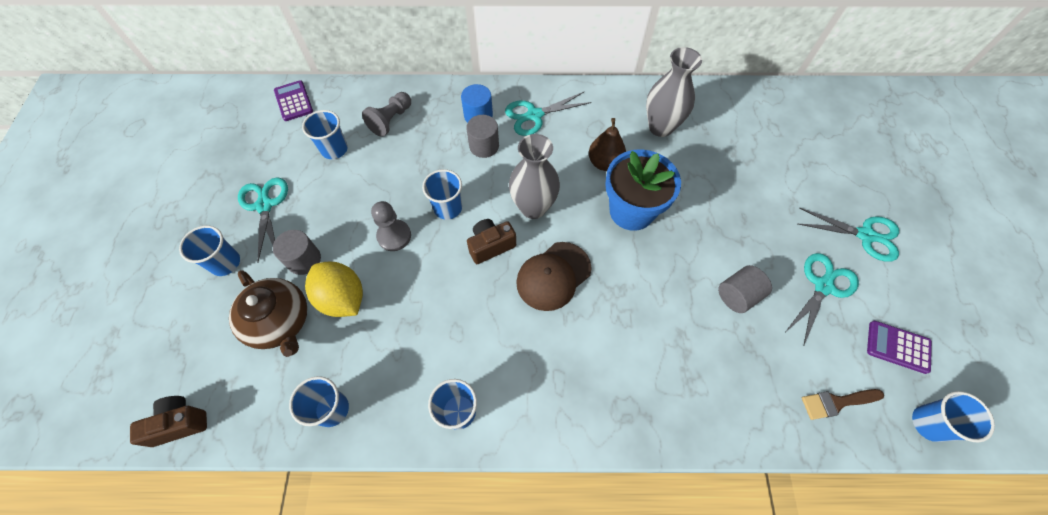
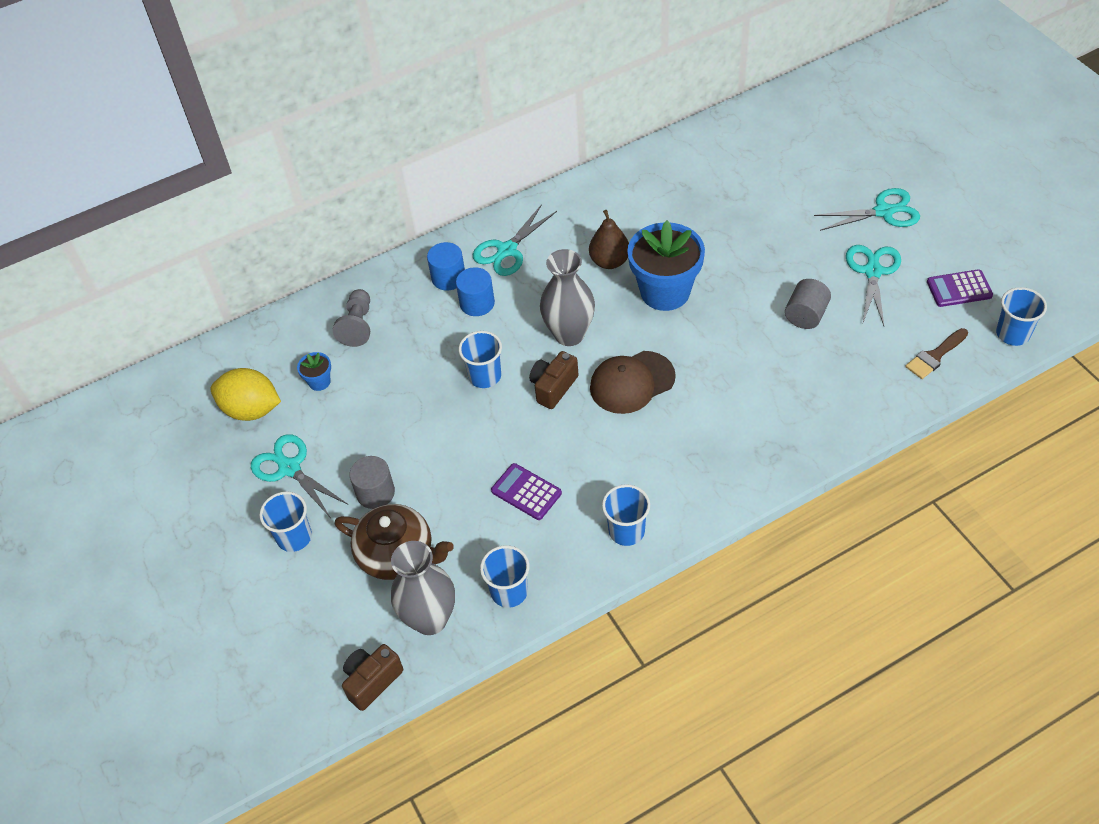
camera: 25 degrees left, 10 degrees down
(294, 101) = (231, 358): purple calculator -> purple calculator (526, 492)
(334, 149) = (319, 382): blue cup -> blue flower pot
(342, 298) = (443, 503): yellow lemon -> yellow lemon (251, 409)
(394, 236) = (450, 427): grey pawn -> none
(484, 146) = (477, 303): grey cylinder -> blue cylinder
(553, 276) = (632, 382): brown cap -> brown cap turned 45 degrees clockwise
(660, 127) = (641, 203): grey vase -> grey vase (430, 619)

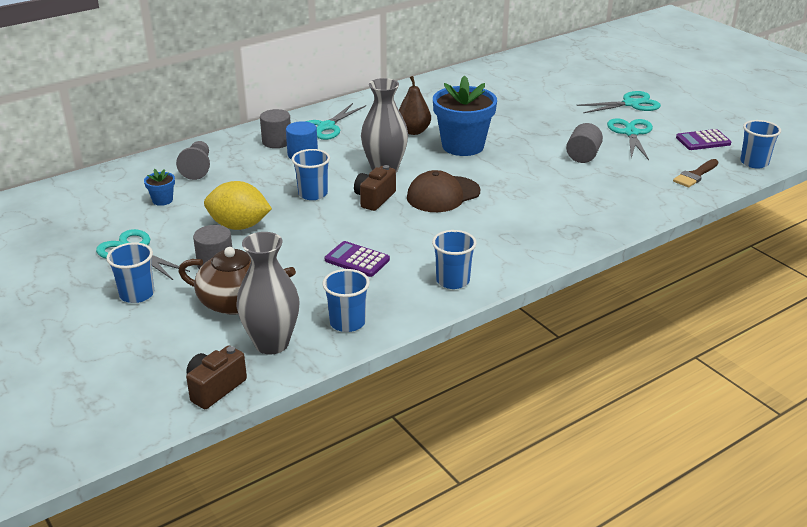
camera: 10 degrees left, 20 degrees down
(251, 409) = (98, 218): yellow lemon -> yellow lemon (239, 226)
(448, 278) = (277, 142): blue cylinder -> grey cylinder

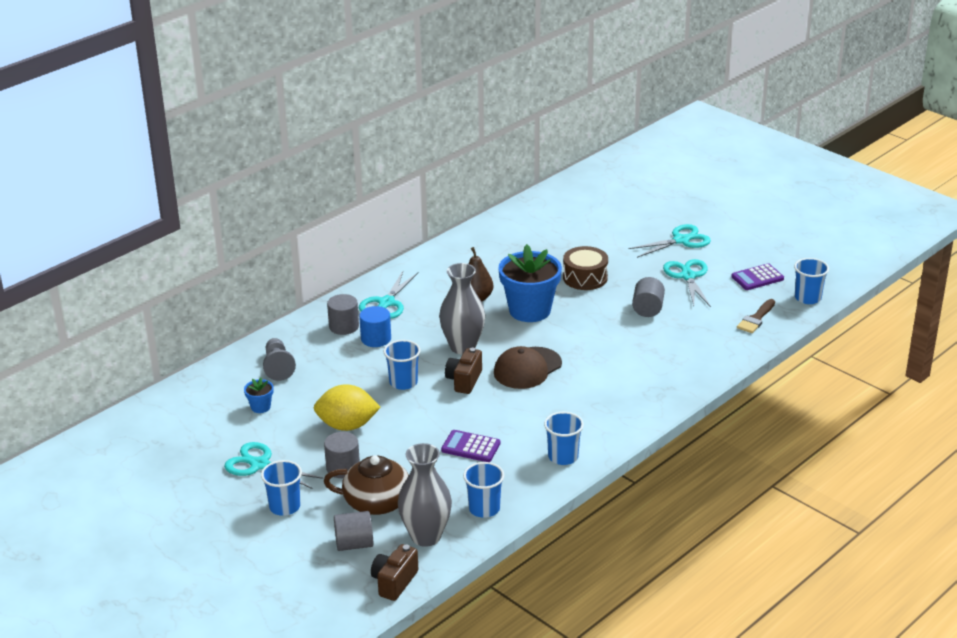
camera: 10 degrees left, 0 degrees up
(190, 341) = (354, 544): none -> grey cylinder
(526, 125) = (585, 278): none -> brown drum

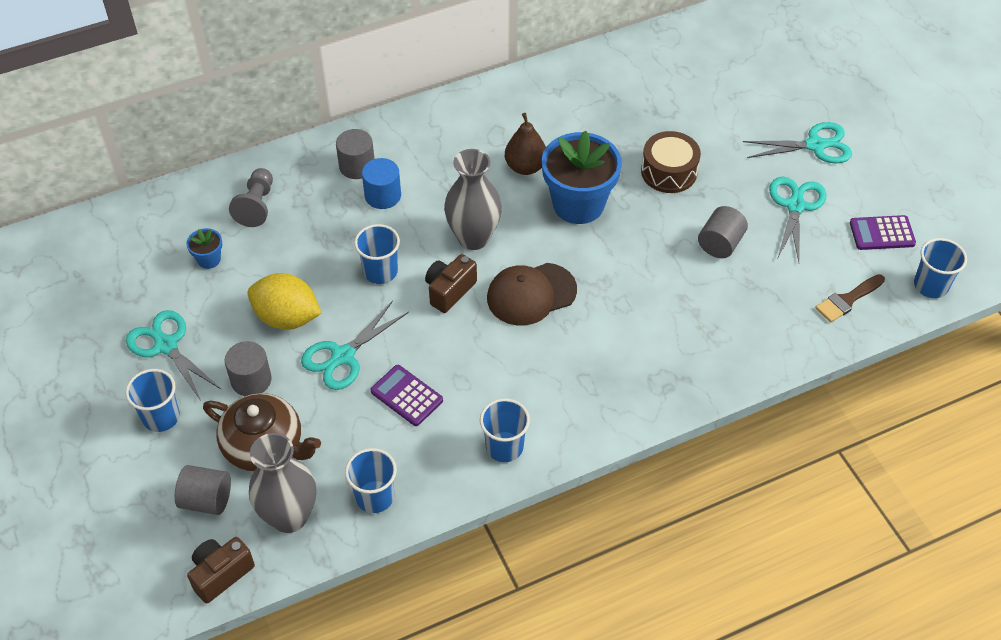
camera: 20 degrees right, 20 degrees up
(386, 303) = (421, 144): turquoise scissors -> turquoise scissors (343, 356)

